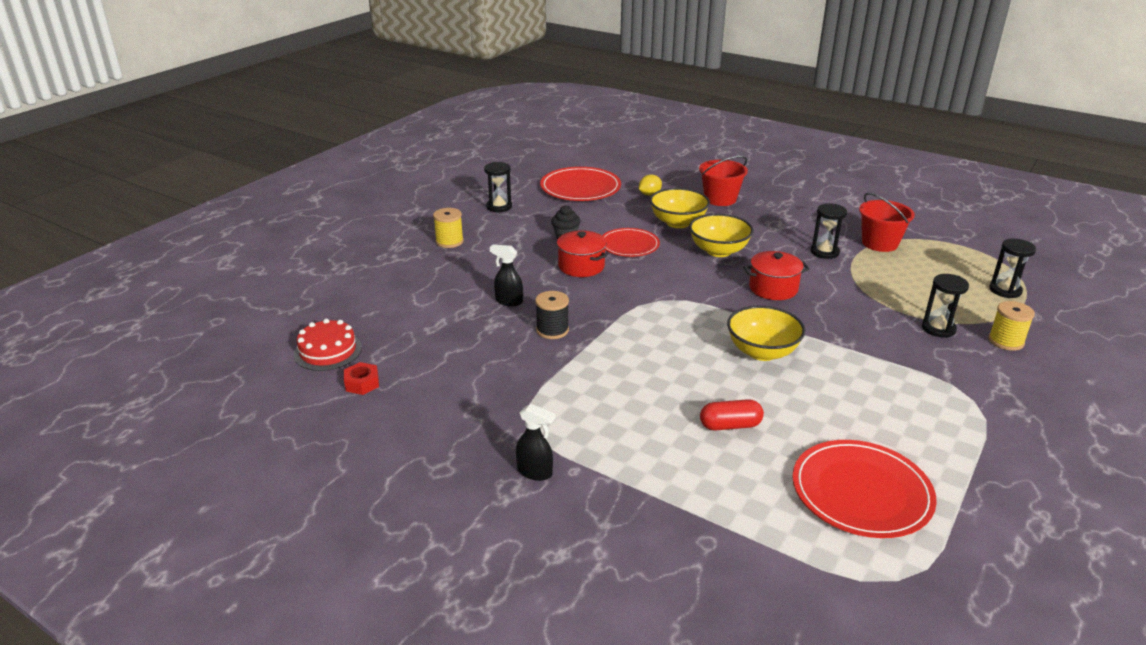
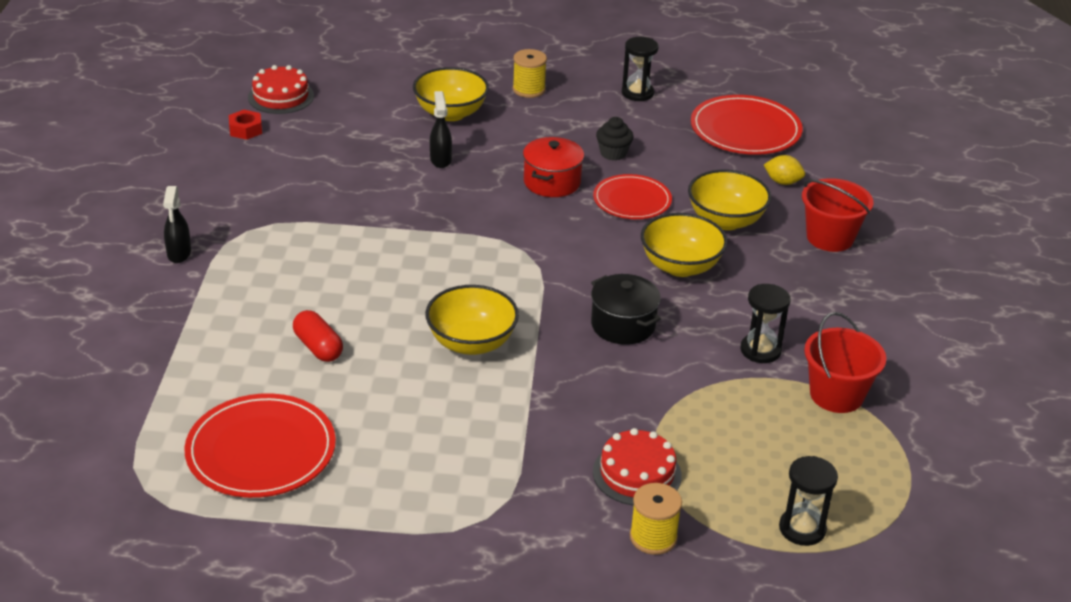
camera: 60 degrees right, 5 degrees up
(447, 280) = (450, 113): none -> yellow bowl
(552, 330) = (407, 200): black spool -> none
(773, 288) = (623, 325): red pot -> black pot
(938, 329) = (637, 473): black hourglass -> red cake

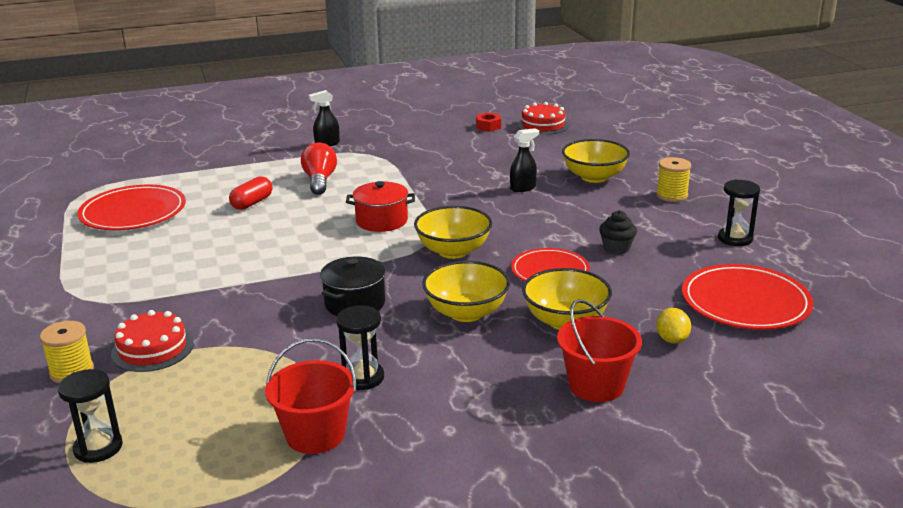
camera: 70 degrees right, 10 degrees down
(297, 284) = (320, 181): none -> red light bulb
(471, 343) = (289, 249): yellow bowl -> yellow bowl (453, 251)
(552, 182) = (539, 233): red pot -> red pot (382, 221)

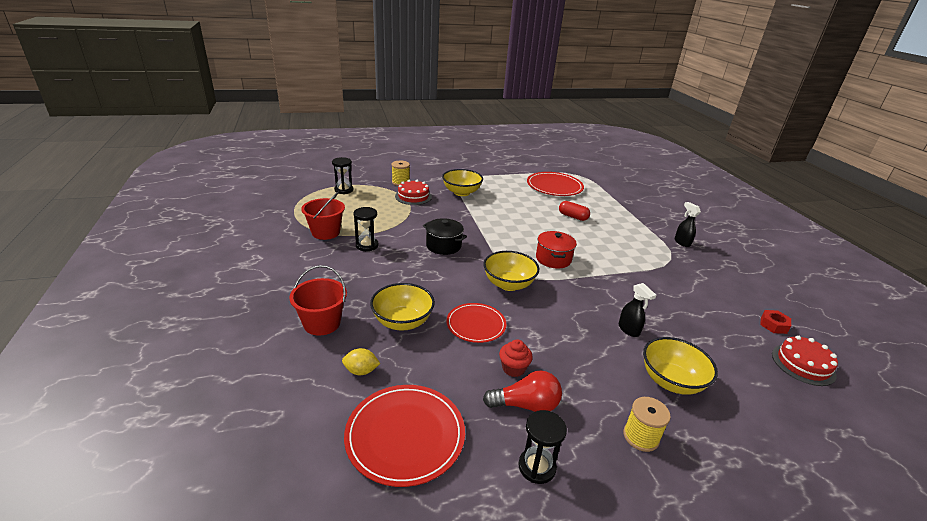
camera: 90 degrees right, 5 degrees up
(320, 181) = (613, 238): red light bulb -> red light bulb (525, 405)
(466, 313) = (424, 282): yellow bowl -> yellow bowl (461, 192)
(616, 248) = (513, 368): black cupcake -> red cupcake

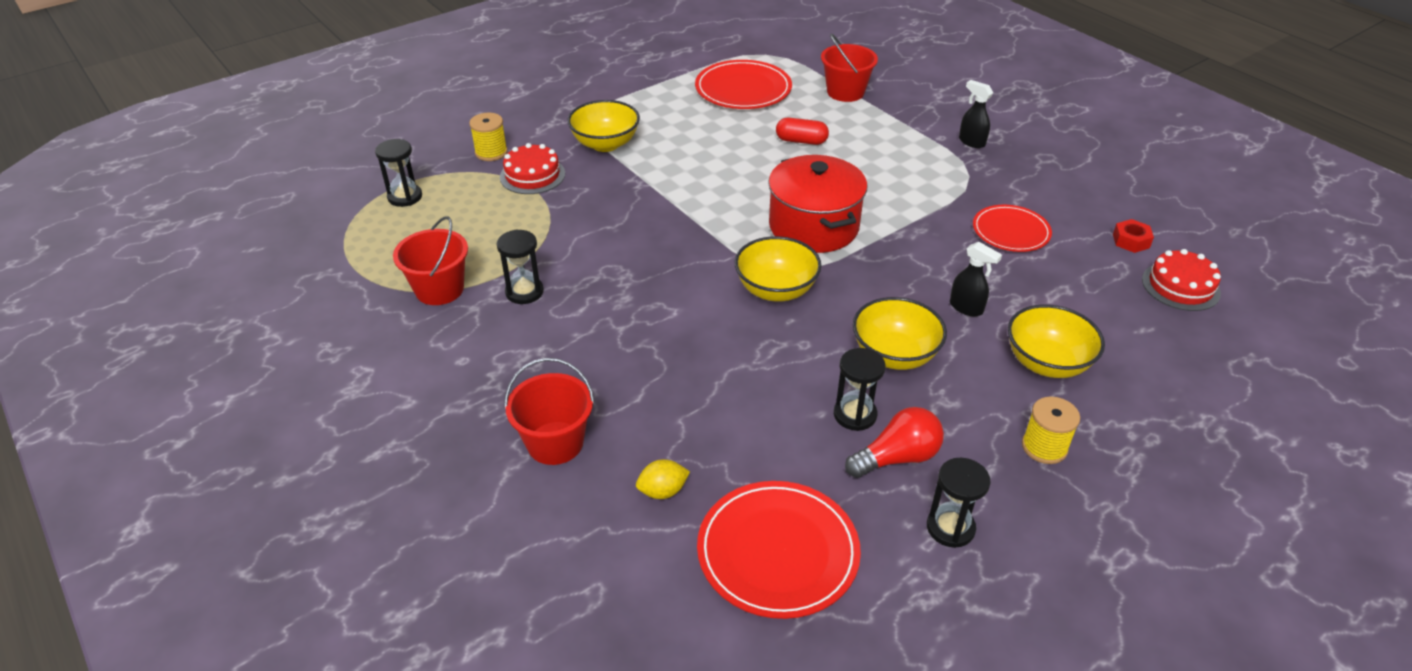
camera: 20 degrees left, 10 degrees up
(402, 322) = (668, 400): yellow bowl -> yellow bowl (894, 355)
(443, 246) = (643, 254): black pot -> none
(476, 324) = (770, 369): red plate -> red plate (1011, 231)
(513, 368) = (855, 415): red cupcake -> black hourglass
(553, 259) = (813, 227): red pot -> red pot, size x1.59
(614, 201) = (845, 92): none -> red bucket

